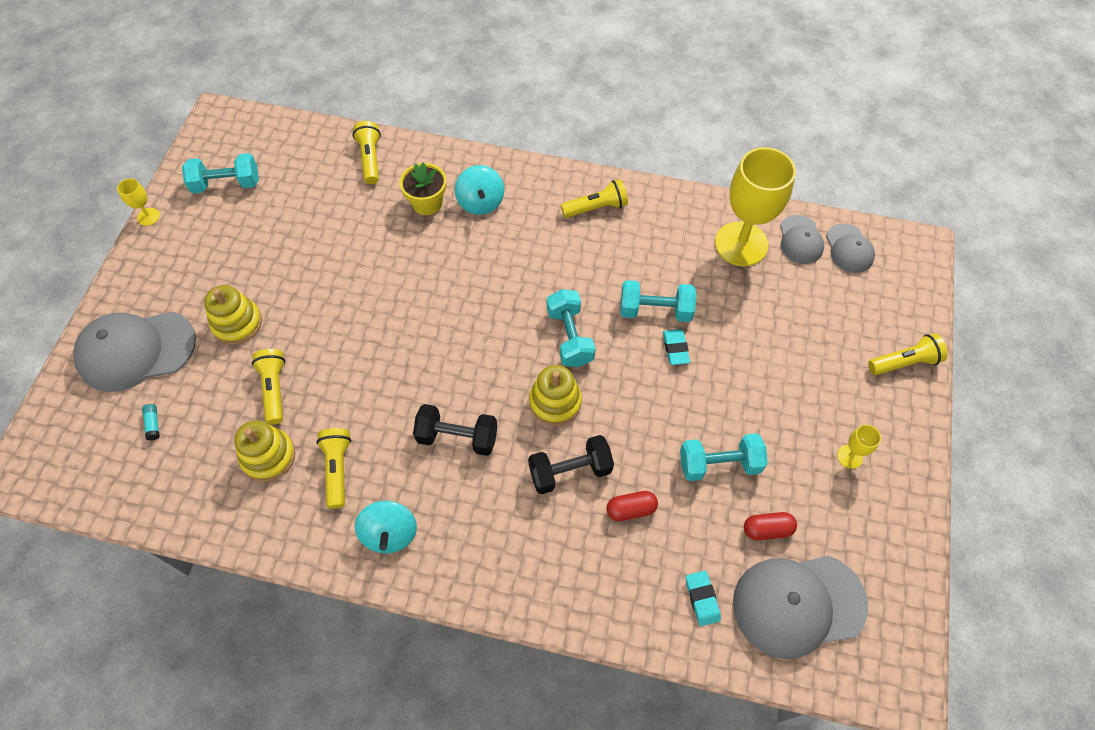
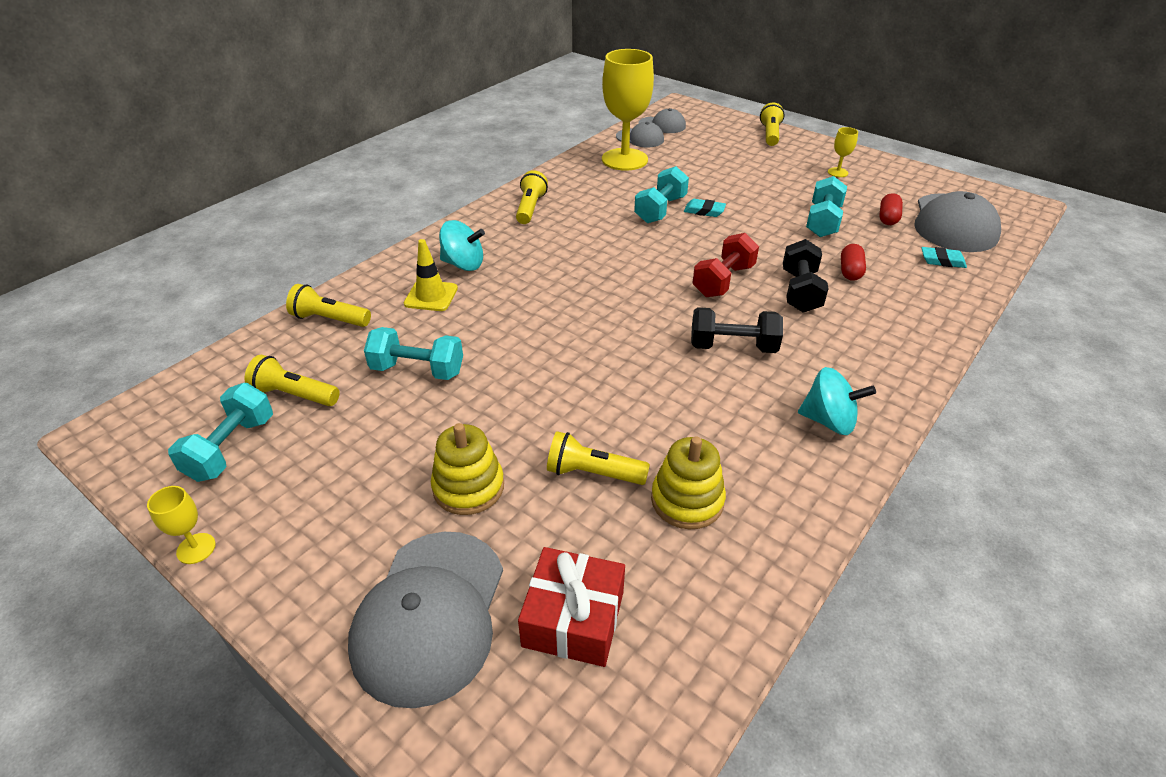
camera: 65 degrees left, 20 degrees down
(153, 424) = (573, 618): turquoise glue stick -> red gift
(337, 469) = (732, 443): yellow flashlight -> yellow flashlight (294, 395)
(427, 203) = (431, 296): yellow flower pot -> yellow traffic cone
(457, 437) = (733, 347): black dumbbell -> black dumbbell turned 60 degrees clockwise
(555, 402) = (723, 281): yellow stacking toy -> red dumbbell
(570, 337) = (658, 256): turquoise dumbbell -> turquoise dumbbell (417, 370)

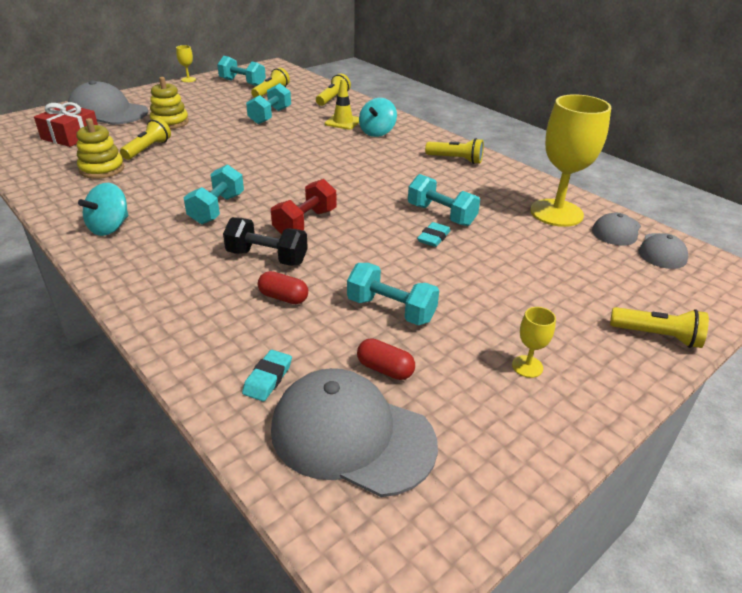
camera: 100 degrees right, 5 degrees down
(723, 281) = (305, 223): red dumbbell -> red dumbbell turned 75 degrees clockwise
(733, 347) = (217, 209): black dumbbell -> turquoise dumbbell

